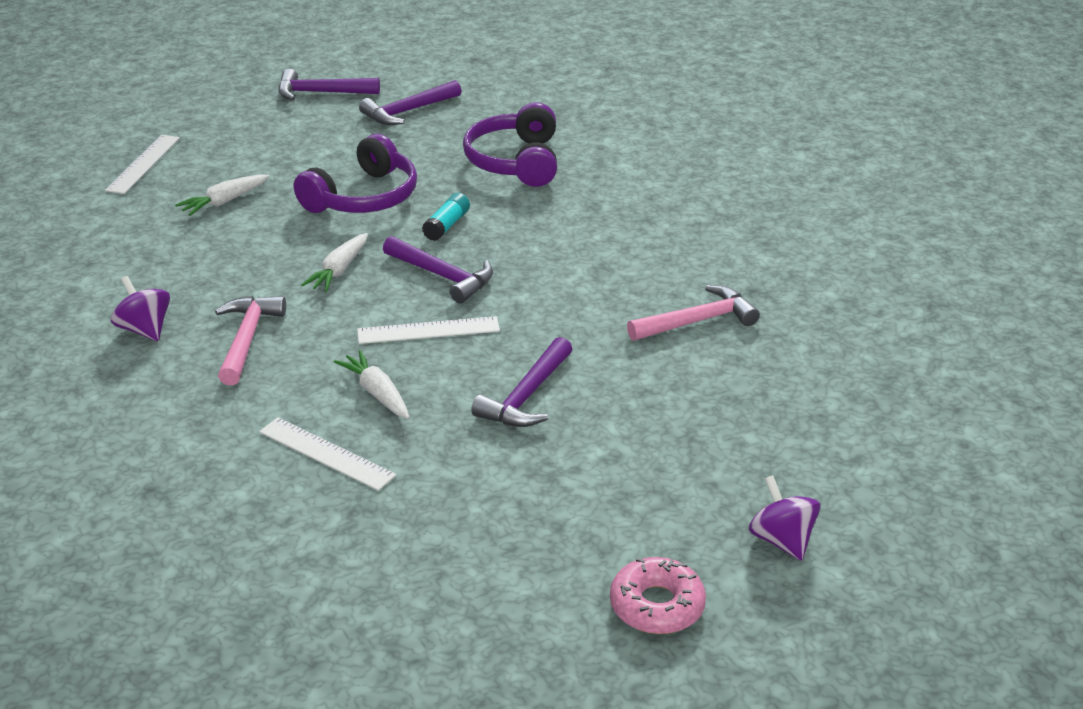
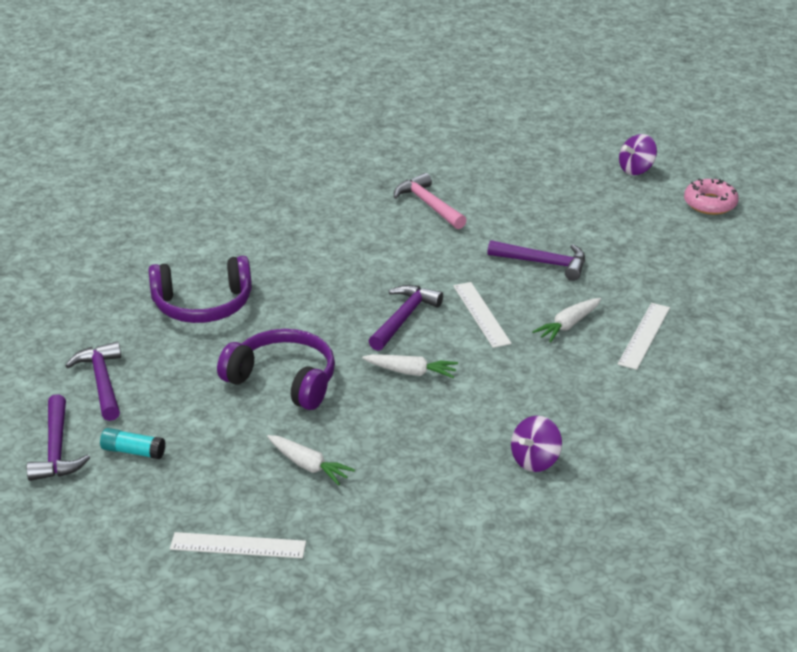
camera: 100 degrees left, 0 degrees up
(247, 339) = (526, 401): pink hammer -> none
(408, 111) = (102, 382): purple hammer -> purple hammer turned 150 degrees counterclockwise
(447, 225) = (323, 327): turquoise glue stick -> turquoise glue stick (133, 451)

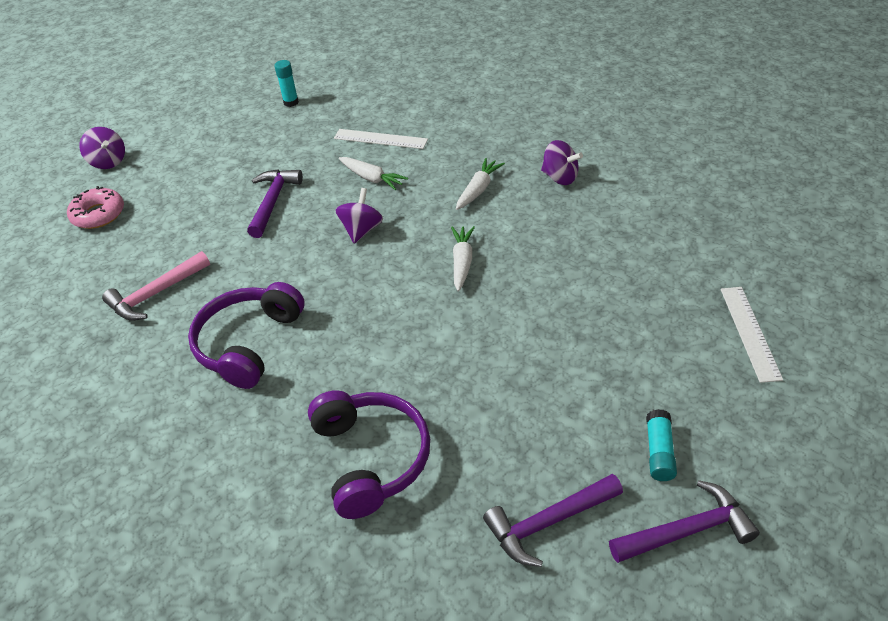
camera: 95 degrees left, 10 degrees up
(283, 380) = (499, 351): purple headphones -> purple headphones (249, 343)
(308, 466) = (622, 307): white carrot -> white carrot (478, 190)
(403, 318) = (375, 280): purple hammer -> none
(481, 314) = (361, 230): white ruler -> purple spinning top
(710, 203) = (176, 119): pink donut -> pink donut (98, 214)
(734, 276) = (291, 102): none -> turquoise glue stick

